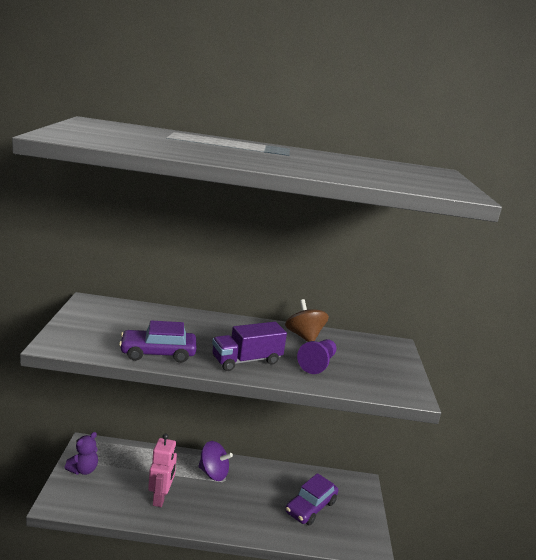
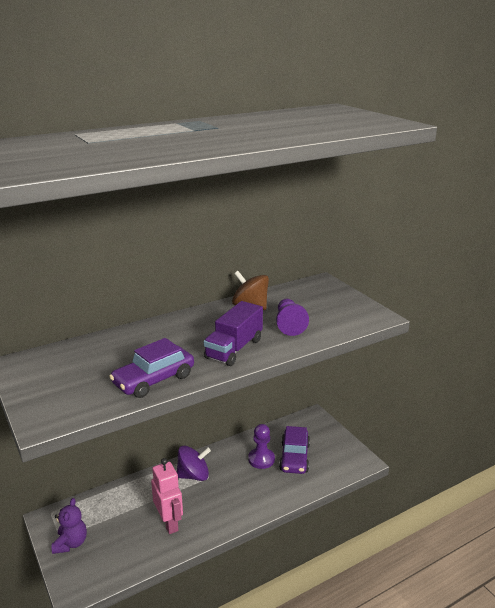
camera: 30 degrees left, 5 degrees up
(280, 492) = (261, 459): none -> purple pawn

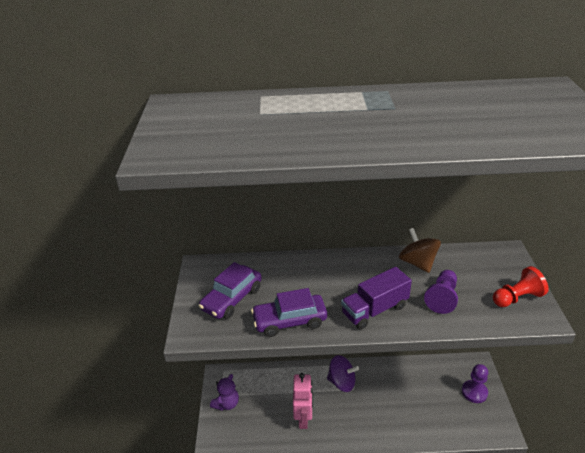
camera: 30 degrees right, 10 degrees up
(261, 459) = (406, 390): purple pawn -> purple pawn (474, 392)
(294, 457) = (438, 400): purple car -> purple car (232, 299)
(350, 309) = (517, 298): none -> red pawn

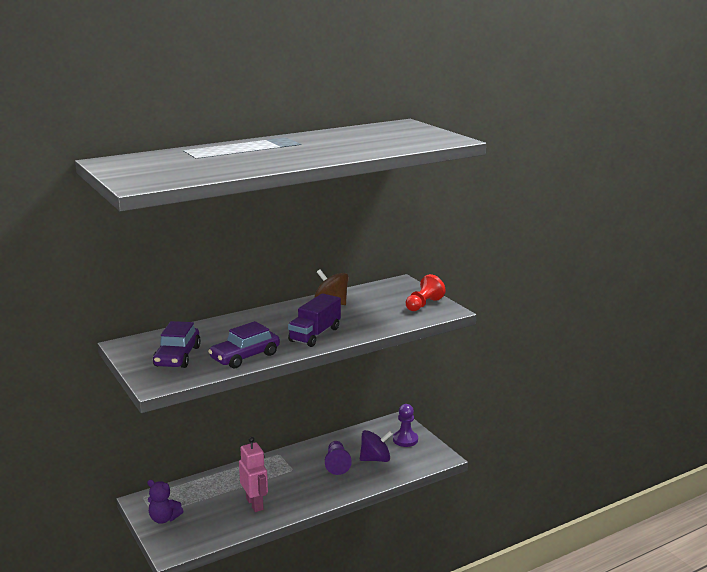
camera: 30 degrees left, 15 degrees down
(226, 404) = (164, 518): purple teddy bear -> purple teddy bear turned 105 degrees clockwise
(342, 382) = (277, 468): purple spinning top -> purple spinning top (375, 459)
(442, 298) = (366, 317): purple pawn -> purple pawn (337, 464)

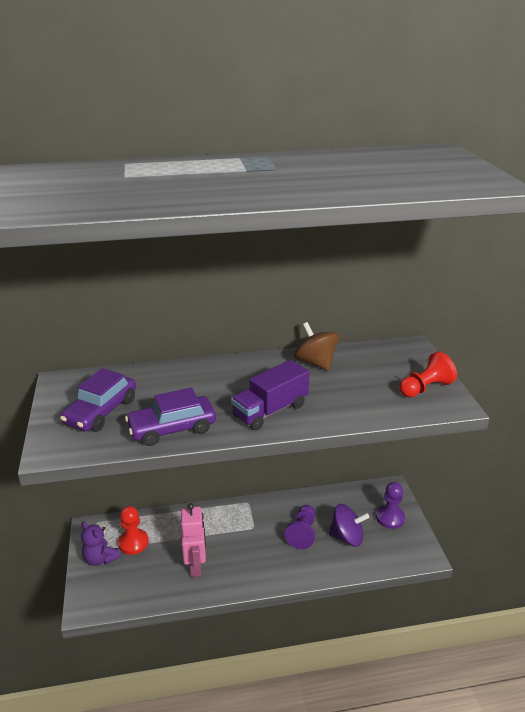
camera: 20 degrees right, 10 degrees up
(188, 502) = (133, 542): none -> red pawn

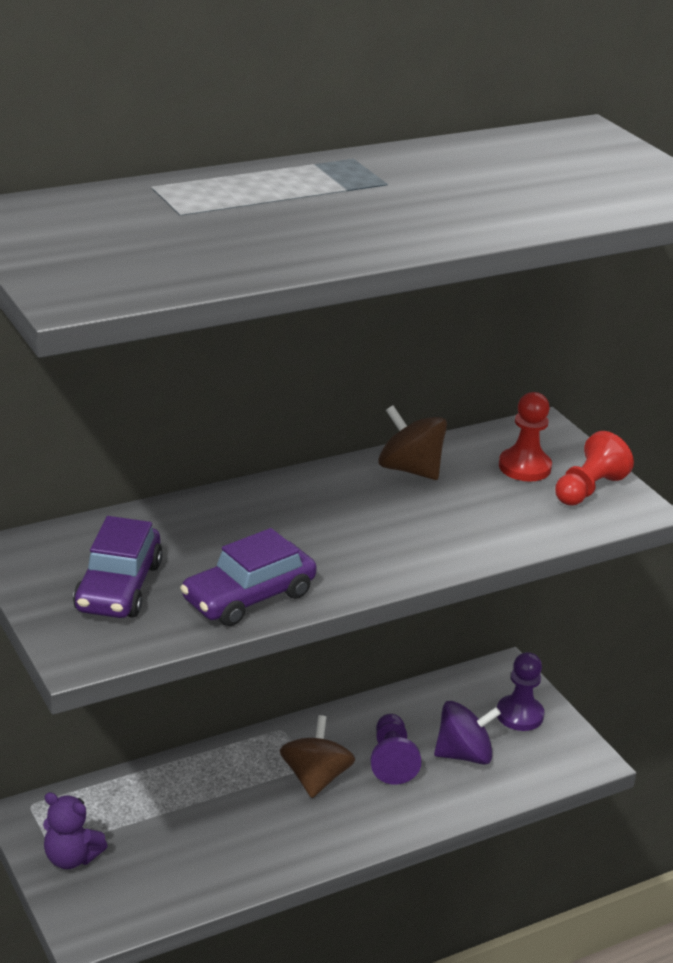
camera: 20 degrees left, 0 degrees up
(133, 542) = (115, 824): red pawn -> red pawn (524, 467)
(196, 565) = (239, 838): pink robot -> none
(254, 536) = (315, 778): none -> brown spinning top
(270, 410) = (381, 551): purple truck -> none

